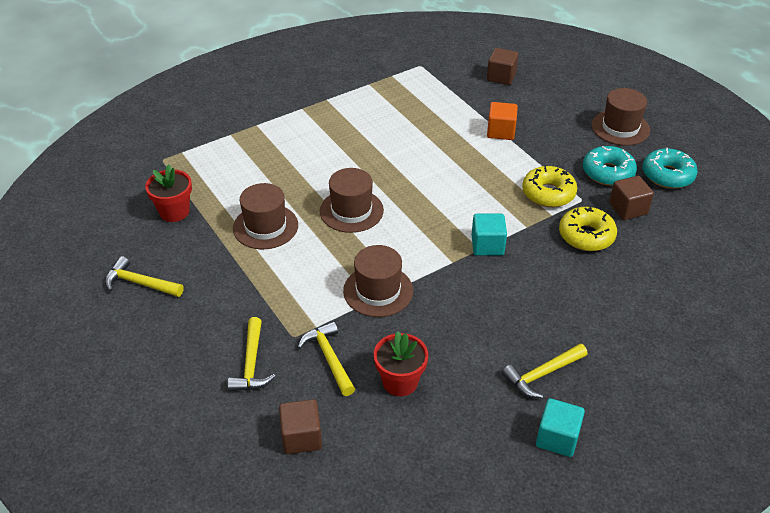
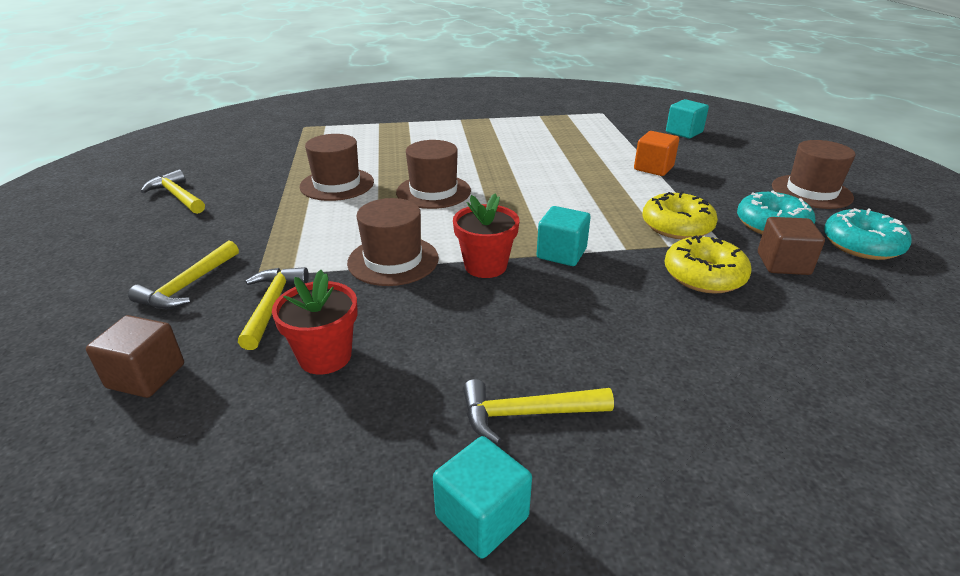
camera: 25 degrees right, 10 degrees down
(174, 212) = (271, 158): red flower pot -> red flower pot (485, 266)
(501, 77) = (684, 132): brown cube -> turquoise cube

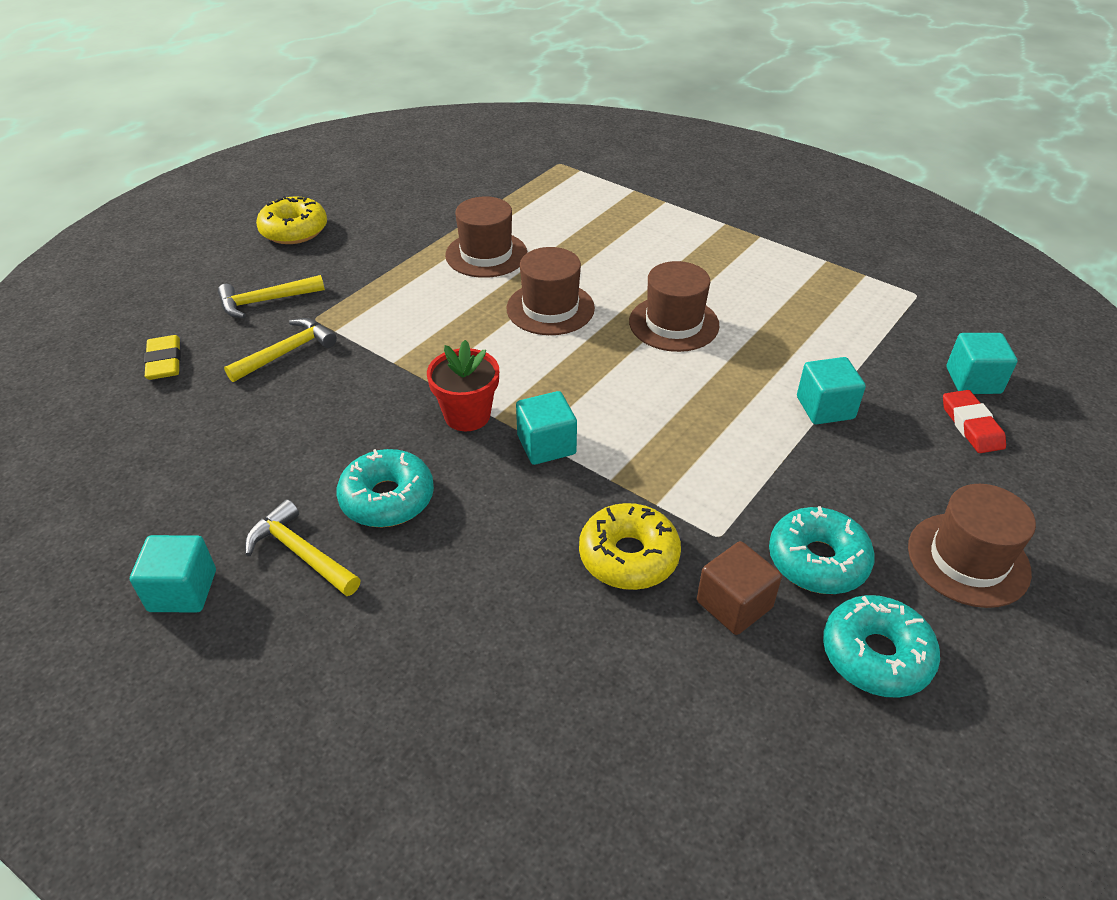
camera: 45 degrees right, 10 degrees up
(146, 376) = (164, 361): brown cube -> yellow eraser
(177, 196) = (362, 204): yellow hammer -> none
(325, 356) = (260, 417): red flower pot -> none
(393, 260) = (412, 364): brown hat -> brown hat (673, 323)
(522, 340) = (387, 498): none -> turquoise donut
(653, 168) = (825, 408): orange cube -> turquoise cube
(677, 226) = (707, 491): yellow donut -> yellow donut (294, 230)
(715, 147) = (971, 425): none -> red eraser

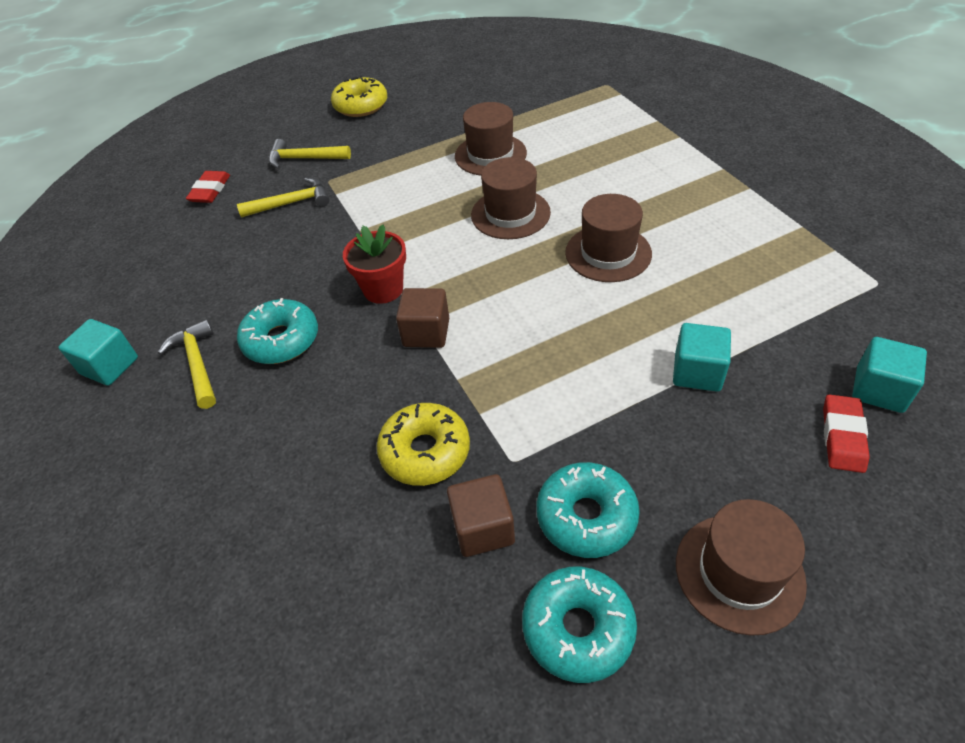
camera: 30 degrees right, 5 degrees up
(164, 361) = (210, 190): yellow eraser -> red eraser
(546, 445) = (426, 333): turquoise cube -> brown cube

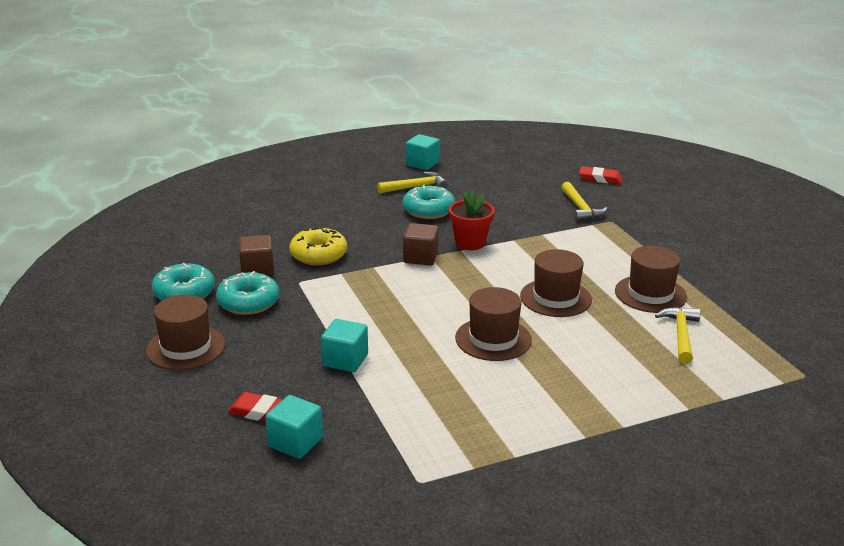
camera: 90 degrees right, 20 degrees down
(304, 159) = (644, 211): yellow hammer -> yellow hammer (681, 335)
(361, 106) = (736, 234): yellow donut -> none

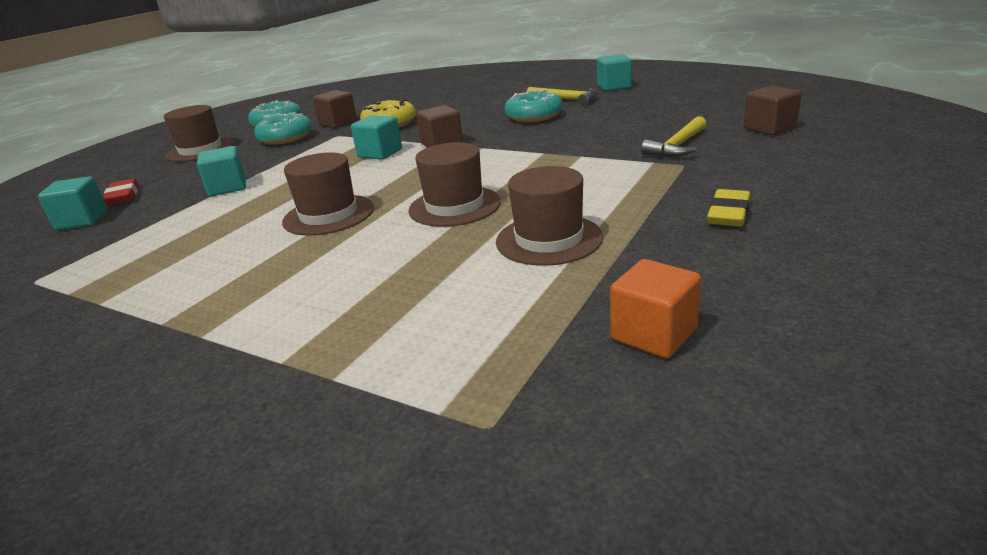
camera: 55 degrees right, 0 degrees up
(391, 283) = (380, 153): none -> turquoise cube
(470, 243) = (503, 145): red flower pot -> none
(600, 178) = (769, 128): red eraser -> brown cube
(681, 335) = (474, 290): yellow hammer -> none
(691, 245) = (728, 213): none -> yellow eraser
(778, 314) = (654, 334): none -> orange cube

